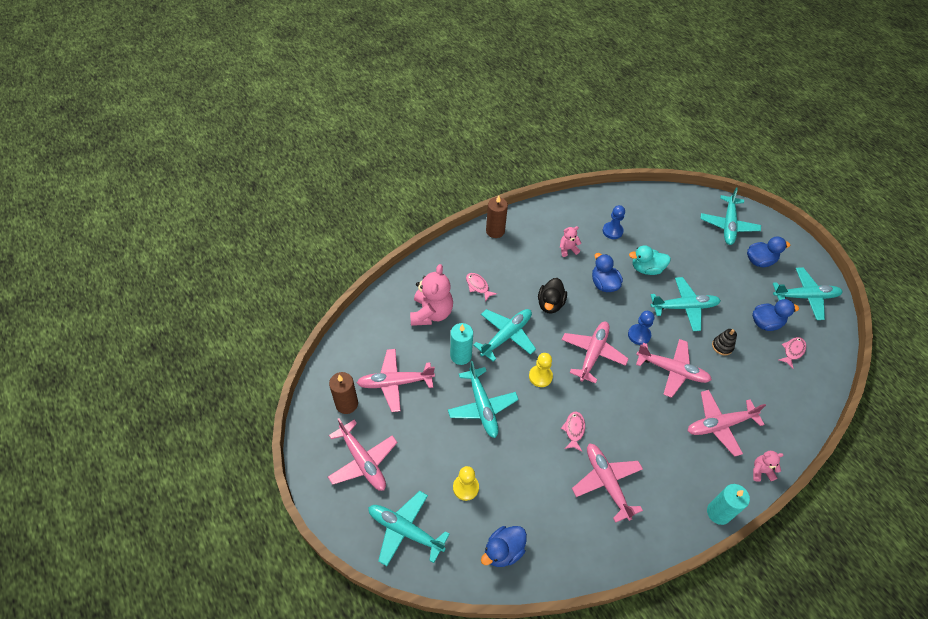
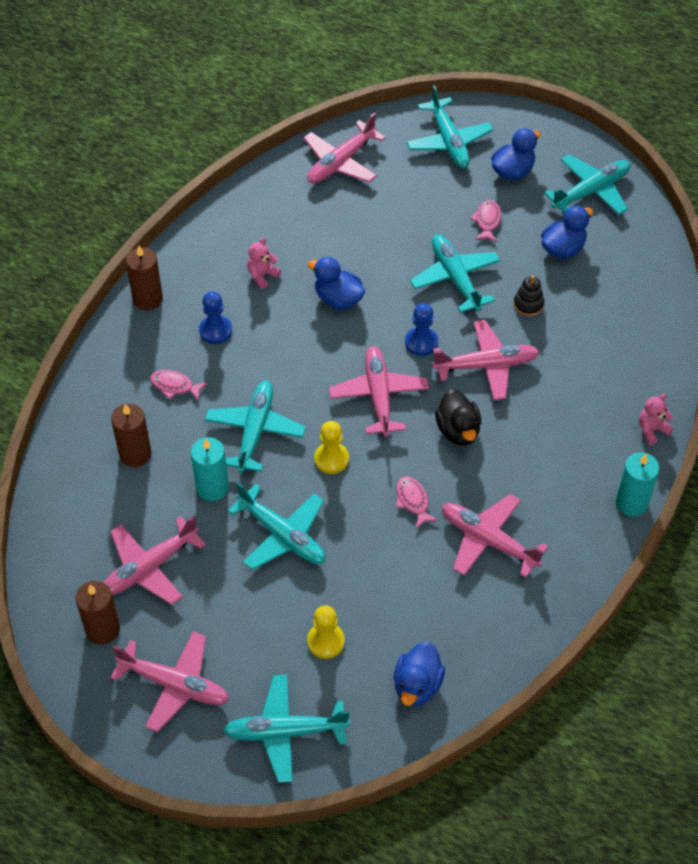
camera: 30 degrees left, 0 degrees up
(431, 313) = (135, 454): pink teddy bear -> brown candle
(550, 304) = (285, 360): black duck -> black duck (458, 430)
(612, 231) = (306, 222): blue pawn -> blue pawn (215, 331)
(646, 269) = (380, 251): turquoise duck -> none
(684, 307) = (455, 278): turquoise plane -> turquoise plane turned 75 degrees counterclockwise
(720, 425) = (578, 401): pink plane -> pink plane (341, 162)
(792, 351) = (612, 268): pink fish -> pink fish (487, 221)

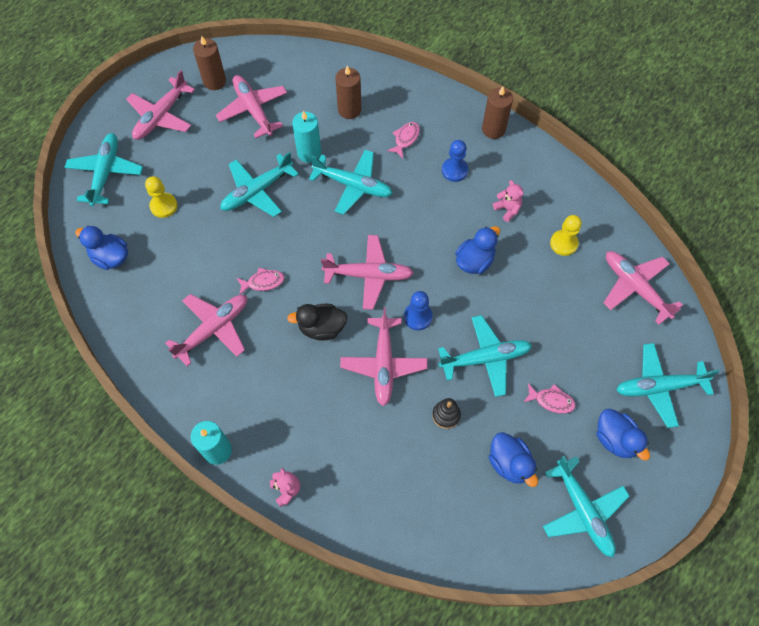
camera: 100 degrees right, 10 degrees up
(331, 459) = (315, 232): yellow pawn -> yellow pawn (563, 243)

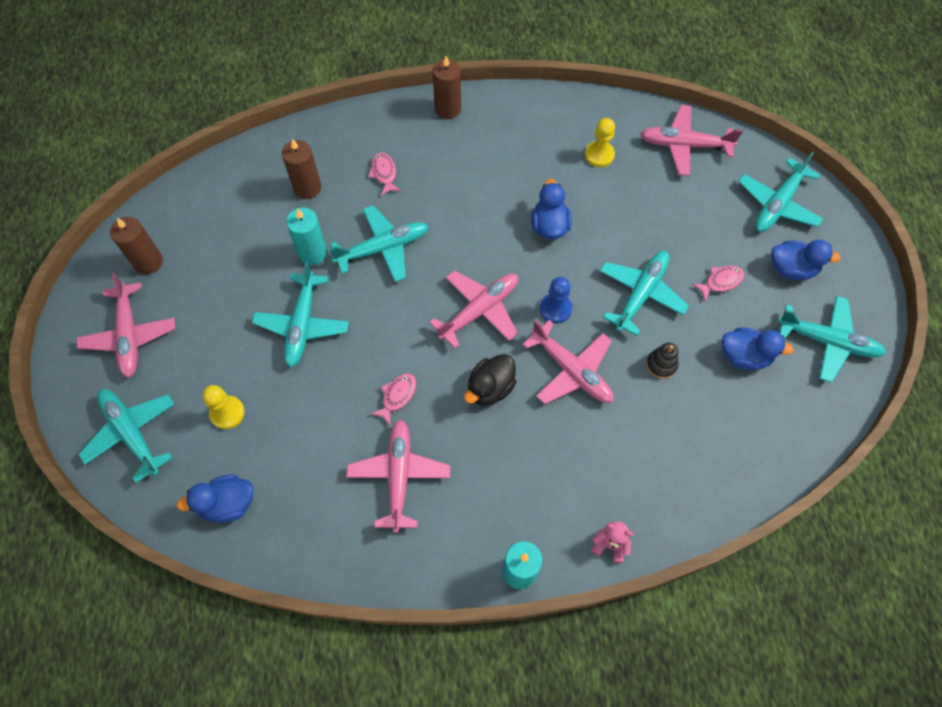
camera: 45 degrees left, 0 degrees up
(253, 110) = (217, 257): pink plane -> none
(454, 170) = (453, 167): blue pawn -> none
(507, 209) = (529, 163): pink teddy bear -> none

